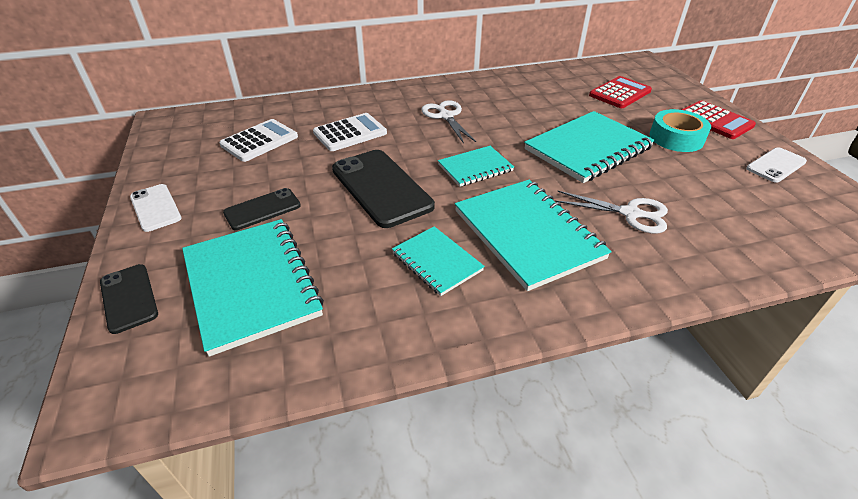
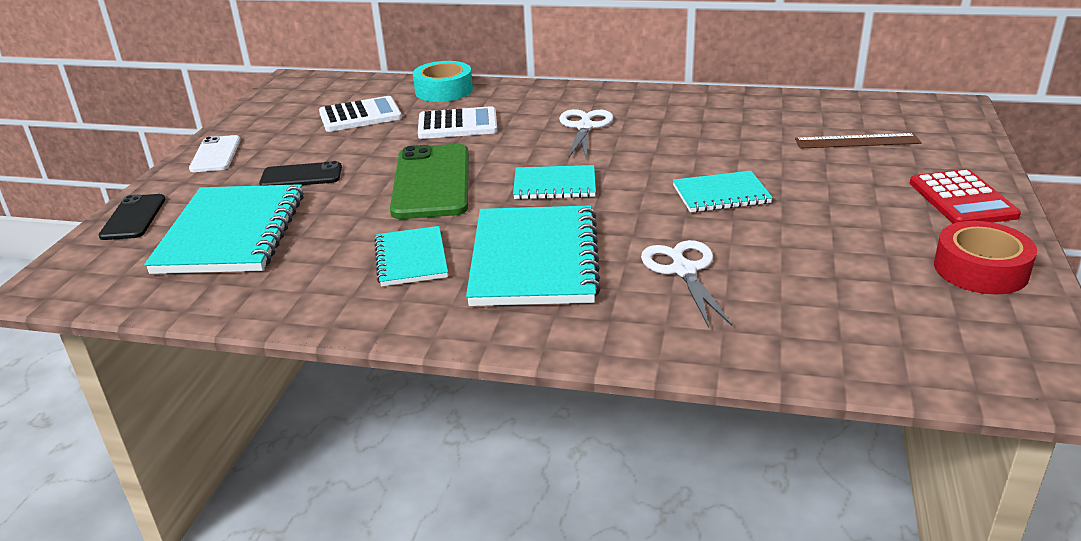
camera: 30 degrees right, 10 degrees down
(381, 187) = (432, 182): black phone -> green phone
(588, 149) = (721, 195): turquoise notebook -> turquoise notebook, size x0.56
(620, 93) = (857, 141): red calculator -> brown ruler
(630, 213) = (684, 270): white scissors -> white scissors turned 150 degrees counterclockwise
(676, 138) = (867, 207): turquoise tape -> turquoise tape (444, 90)
(776, 165) = (980, 269): white phone -> red tape

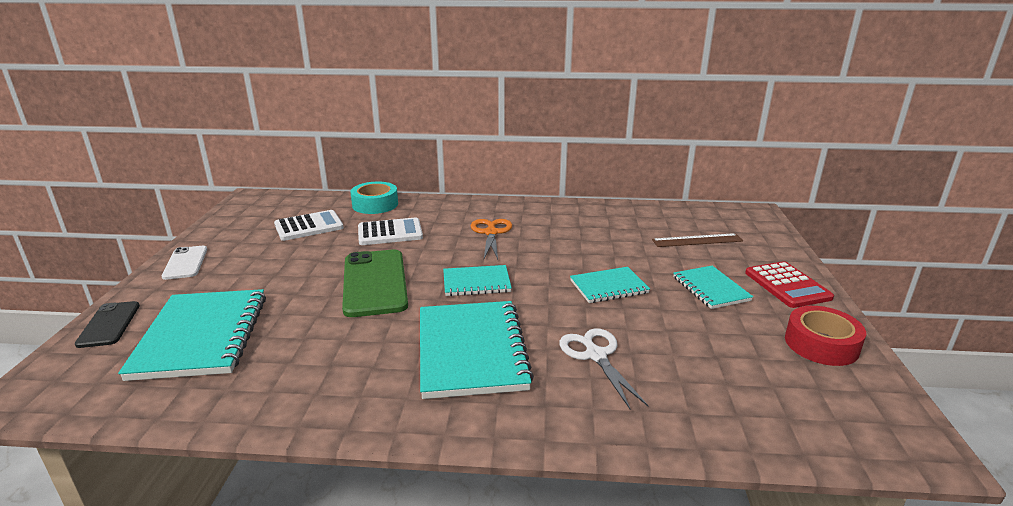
camera: 10 degrees left, 5 degrees down
(301, 176) = (262, 280): black phone -> none
(411, 259) = (365, 355): turquoise notebook -> turquoise notebook (710, 289)
(584, 127) = (491, 233): white scissors -> orange scissors

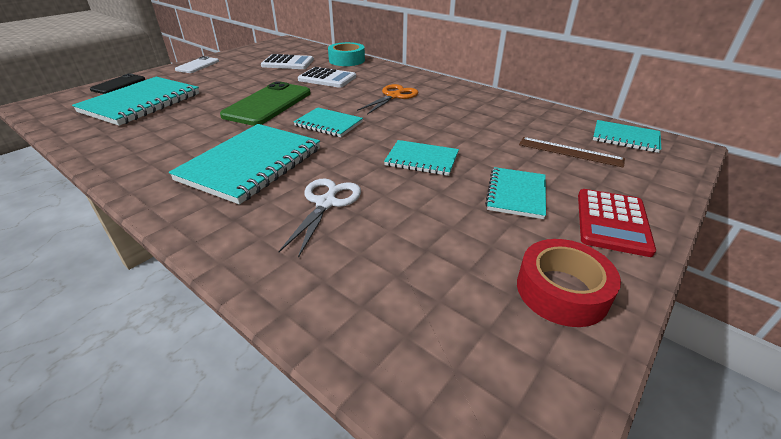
camera: 35 degrees right, 10 degrees up
(715, 216) = (625, 138): none -> turquoise notebook

